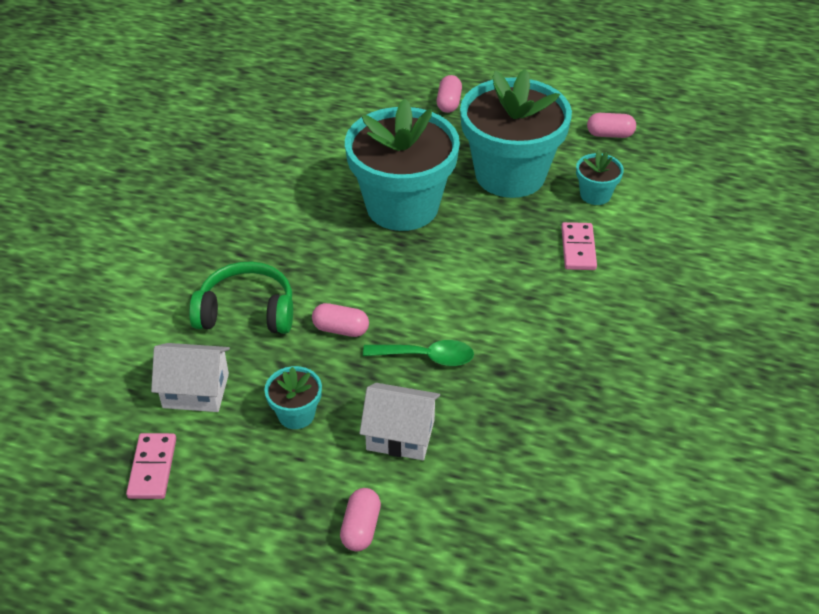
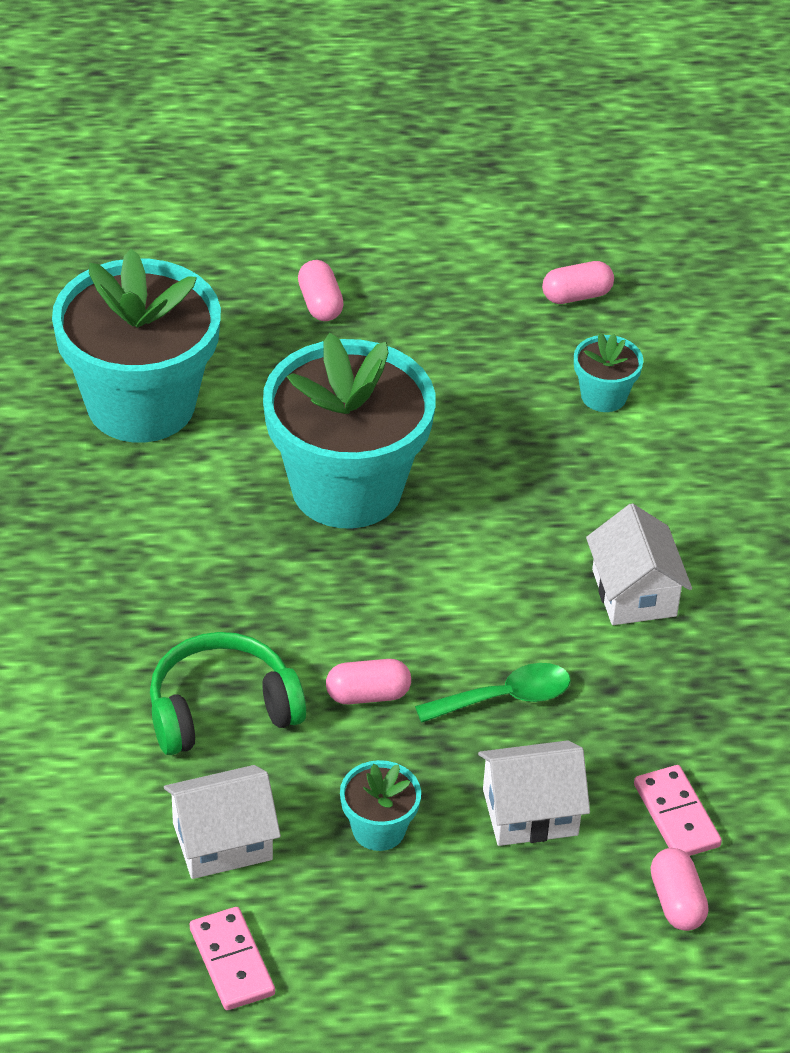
camera: 25 degrees left, 0 degrees up
(361, 528) = (549, 945): pink capsule -> pink capsule (676, 902)
(510, 174) = (471, 397): turquoise flower pot -> turquoise flower pot (141, 404)
(549, 316) = (634, 593): none -> white house
(578, 248) = (621, 484): pink domino -> pink domino (676, 815)

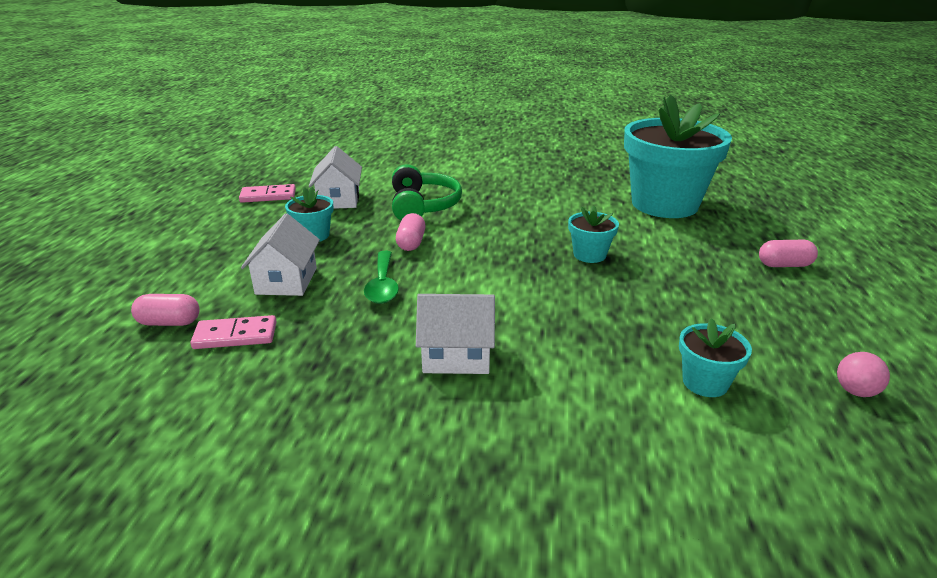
camera: 105 degrees right, 15 degrees down
(346, 488) = (589, 255): turquoise flower pot -> turquoise flower pot, size x0.43
(576, 296) = (855, 391): pink capsule -> pink ball

